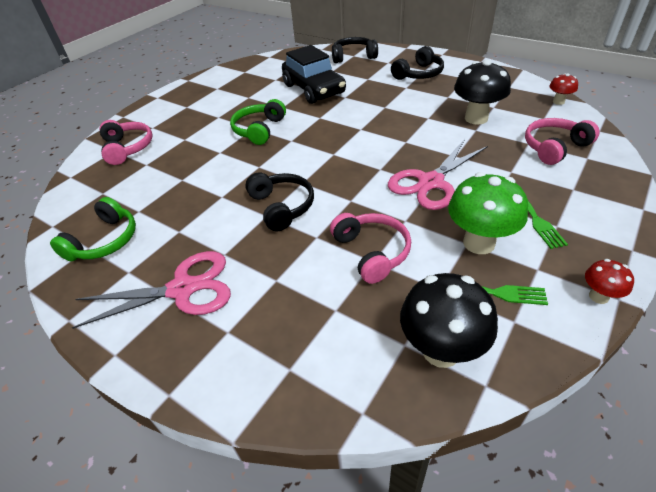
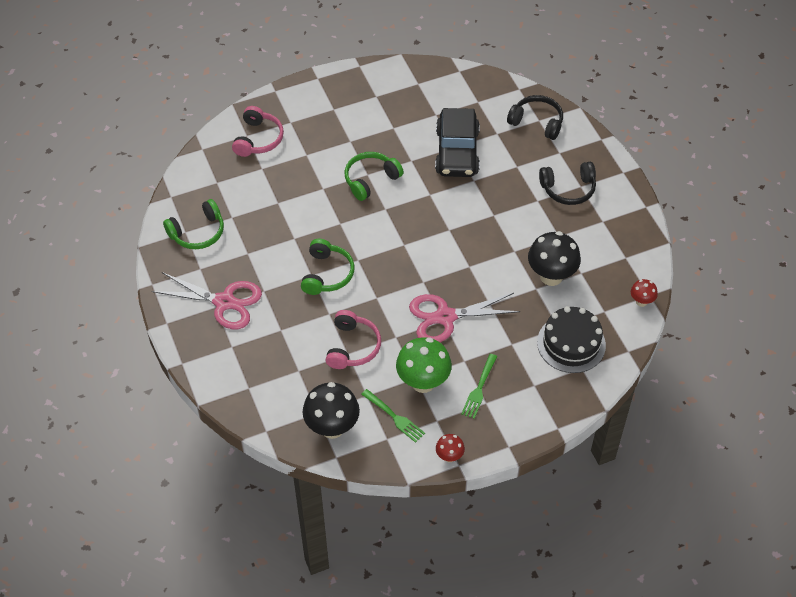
camera: 30 degrees right, 10 degrees up
(282, 207) = (327, 274): black headphones -> green headphones
(554, 147) = (571, 343): pink headphones -> black cake

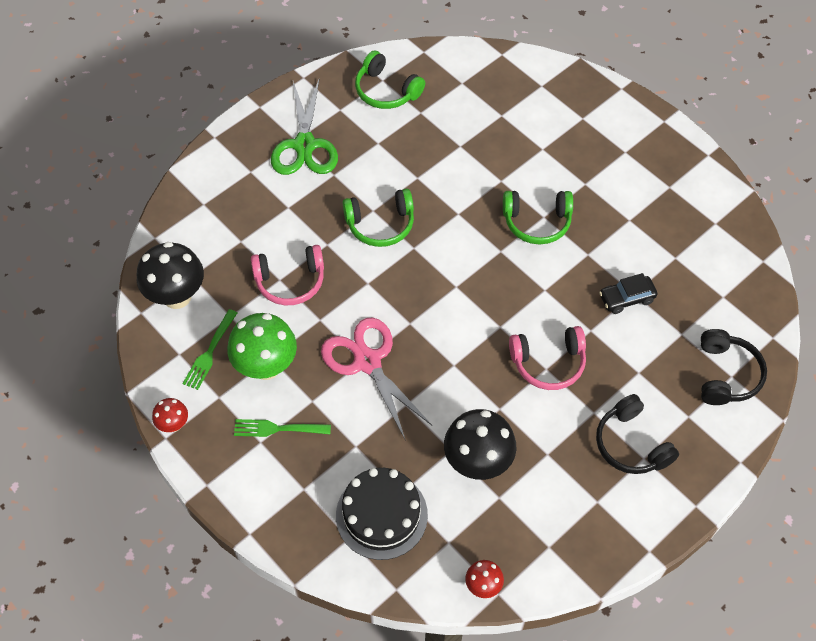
camera: 70 degrees right, 5 degrees up
(224, 302) = (305, 145): pink scissors -> green scissors
(258, 139) = (541, 98): pink headphones -> pink headphones (548, 363)
(370, 179) = (537, 222): green headphones -> green headphones turned 150 degrees clockwise
(457, 152) = (626, 298): black car -> black car, size x0.50

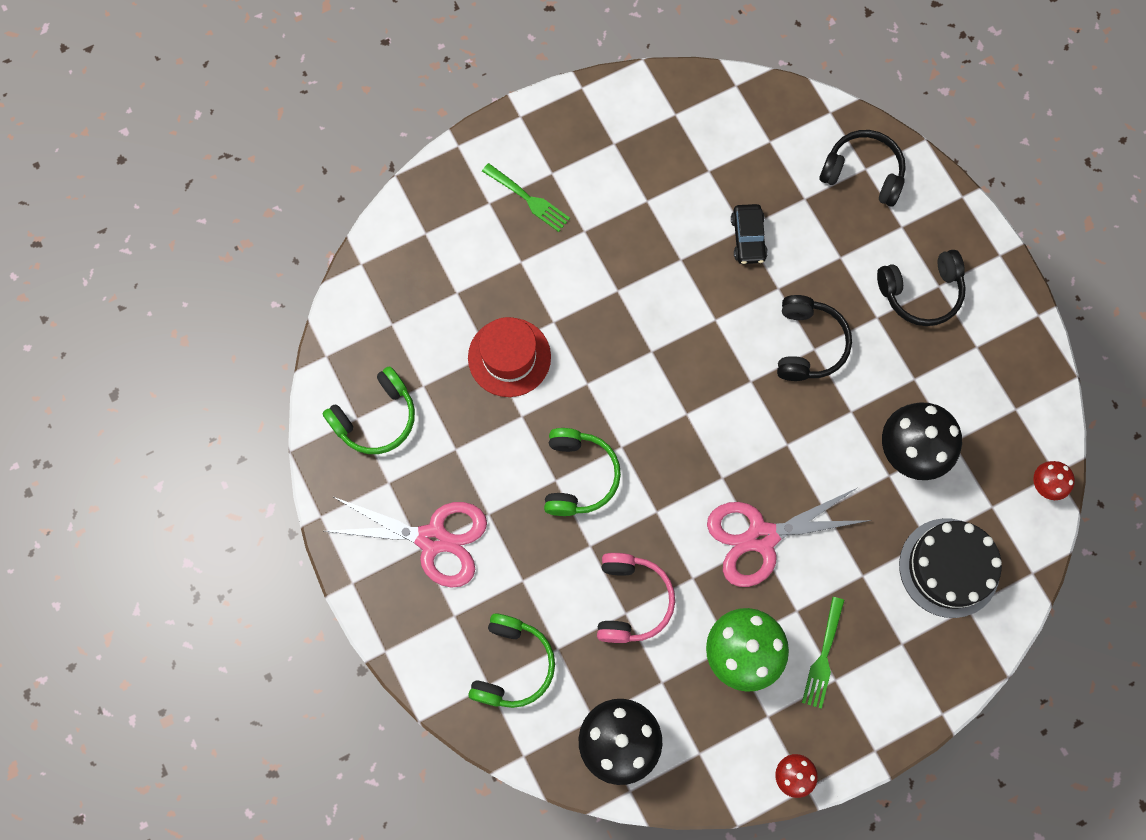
camera: 75 degrees left, 15 degrees up
(209, 352) = (706, 716): green fork -> green fork (528, 199)
(305, 145) = (433, 539): green scissors -> pink scissors
(461, 159) = (509, 357): none -> red hat
(537, 222) = (623, 300): green headphones -> green headphones (512, 665)
(548, 363) = (808, 344): pink headphones -> black headphones

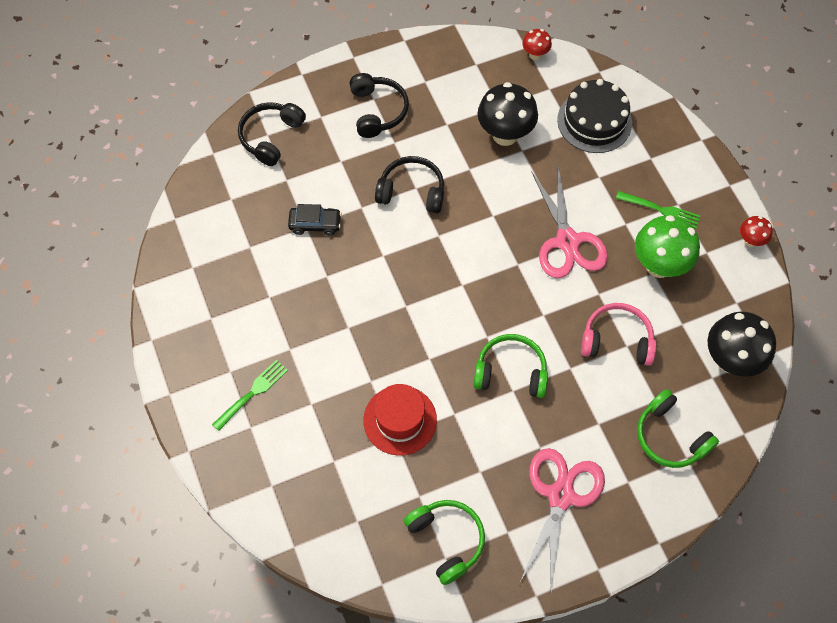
camera: 85 degrees left, 10 degrees down
(512, 665) = (670, 437): green headphones -> green headphones turned 150 degrees counterclockwise

